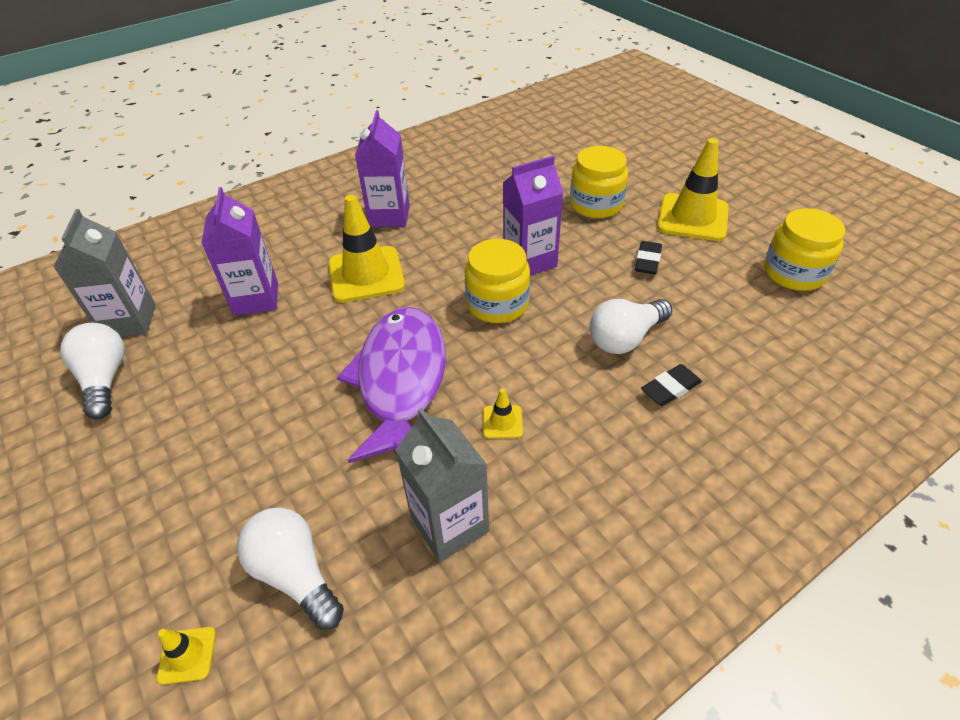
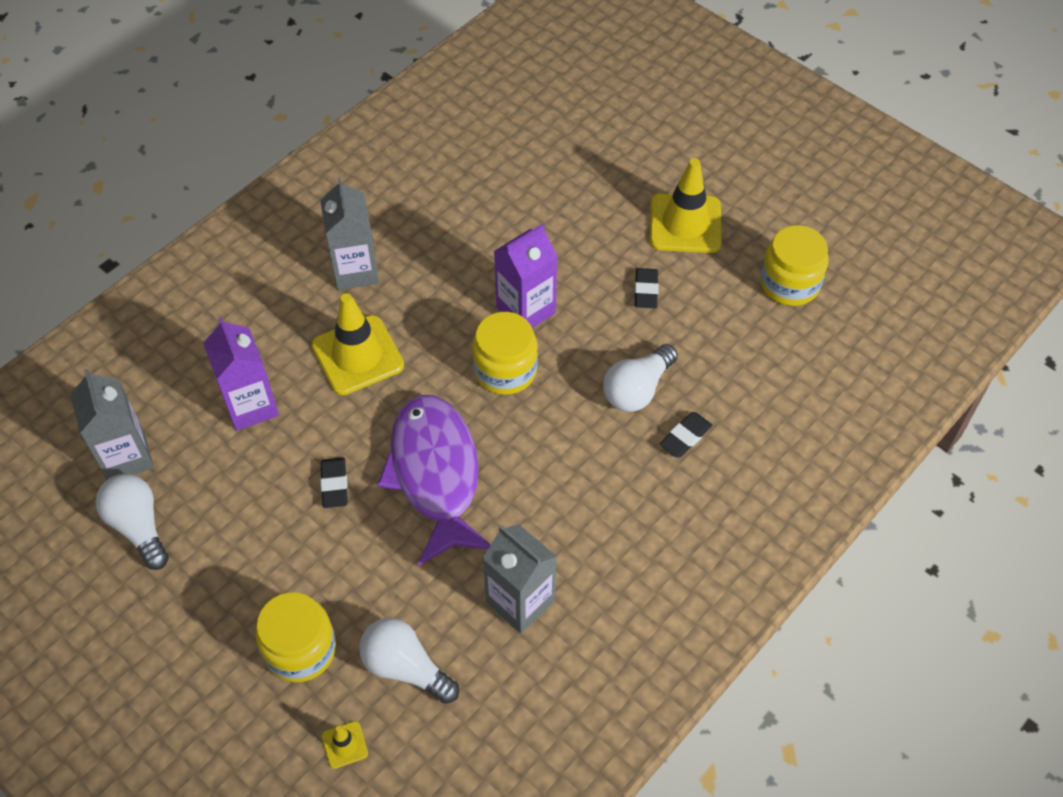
camera: 15 degrees left, 10 degrees up
(300, 374) = (334, 485): none -> black eraser
(389, 216) = (355, 270): purple carton -> grey carton
(502, 422) = (541, 499): yellow traffic cone -> none
(596, 205) = (580, 220): yellow jar -> yellow jar (300, 649)

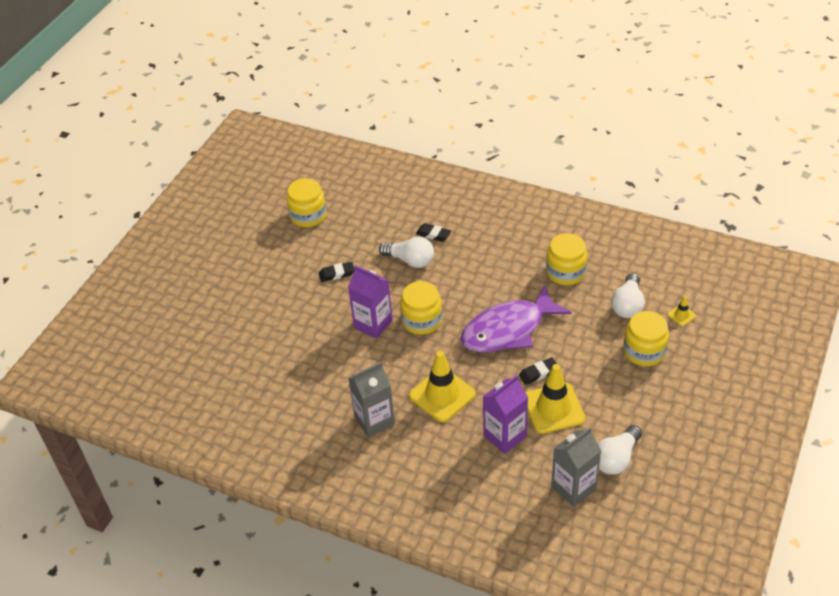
camera: 105 degrees left, 10 degrees down
(520, 601) = (565, 272): grey carton -> yellow jar
(685, 224) = (276, 269): yellow traffic cone -> yellow traffic cone (553, 408)

